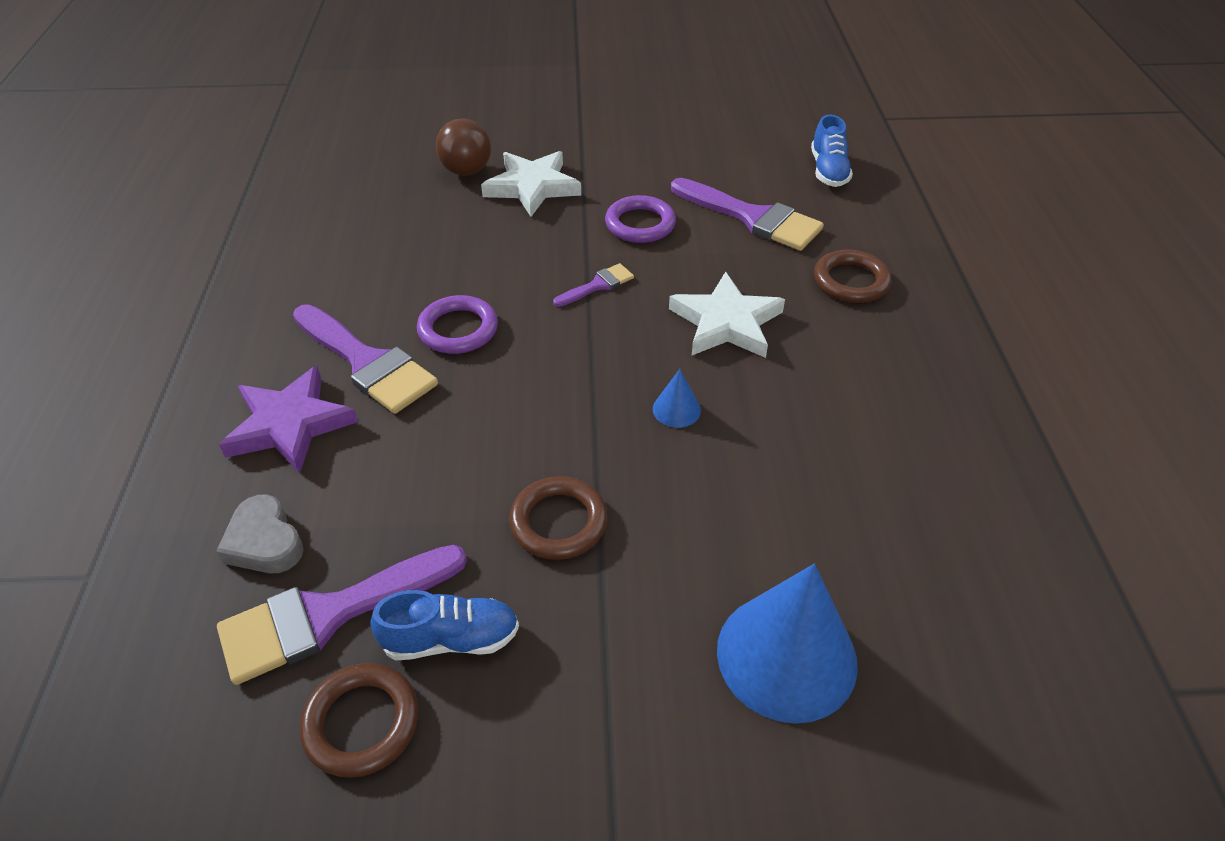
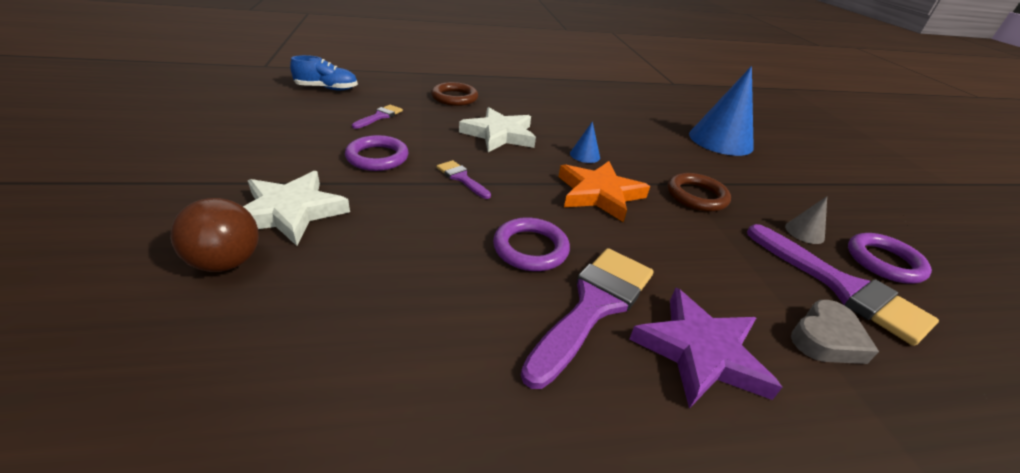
camera: 100 degrees left, 10 degrees down
(361, 723) = (884, 262): brown ring -> purple ring
(451, 639) = (804, 232): blue shoe -> grey cone
(563, 405) = (599, 194): none -> orange star
(753, 218) = (379, 116): purple brush -> purple brush, size x0.50

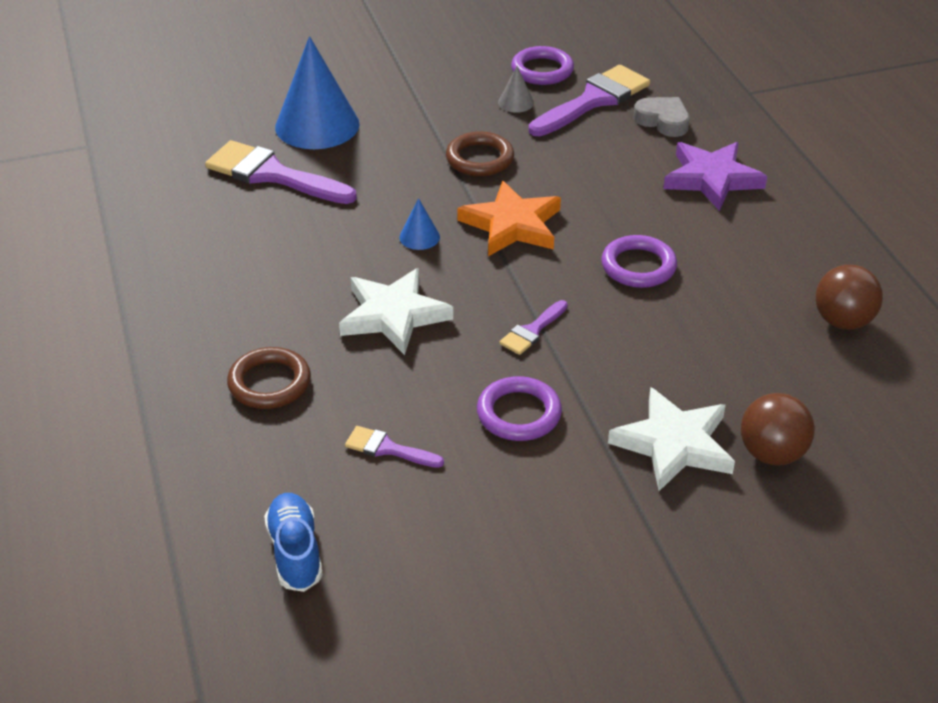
camera: 95 degrees left, 5 degrees up
(375, 398) = (842, 321): none -> brown ball
(594, 305) = (693, 227): purple brush -> purple brush (272, 174)

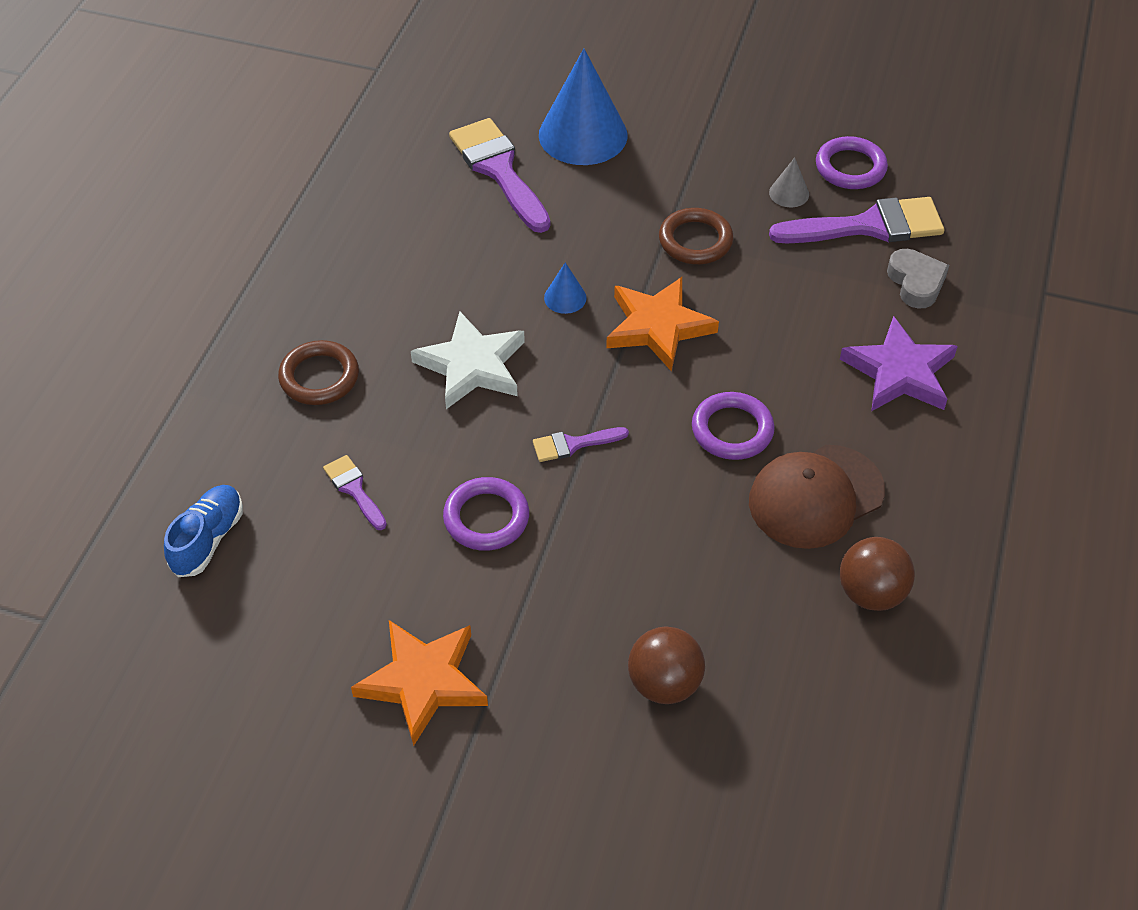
camera: 35 degrees right, 10 degrees up
(593, 555) = (423, 682): none -> orange star
(674, 444) = (588, 623): white star -> none
(741, 280) = (815, 497): none -> brown cap

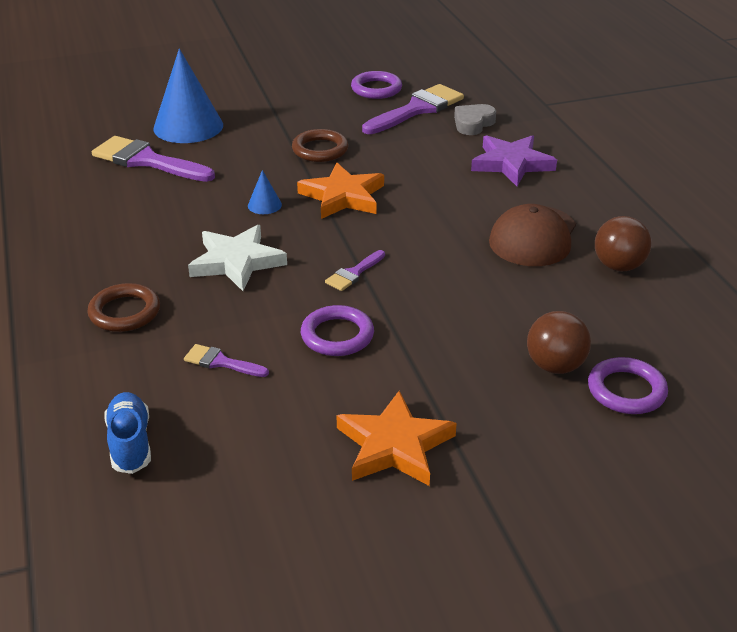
camera: 35 degrees left, 15 degrees down
(732, 430) = (447, 226): purple ring -> purple ring (626, 390)
(789, 193) = (353, 111): grey cone -> none
(916, 282) = (473, 123): grey heart -> grey heart turned 90 degrees counterclockwise

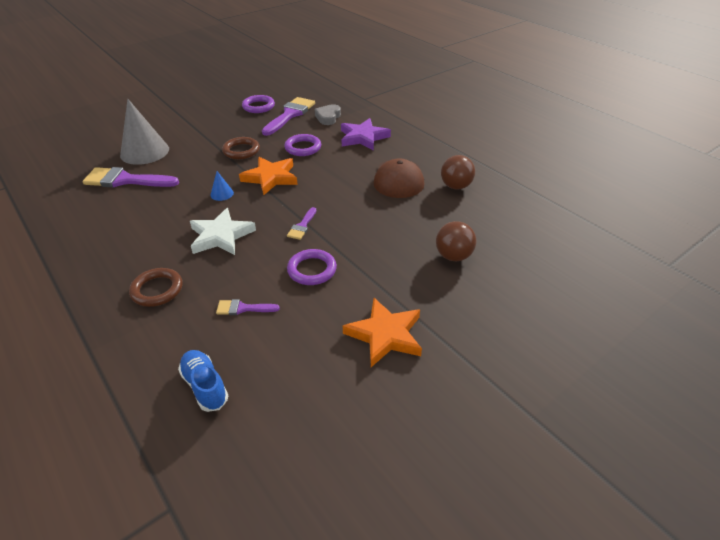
camera: 20 degrees left, 5 degrees up
(188, 126) = (144, 152): blue cone -> grey cone
(626, 390) = (501, 261): purple ring -> purple ring (303, 148)

